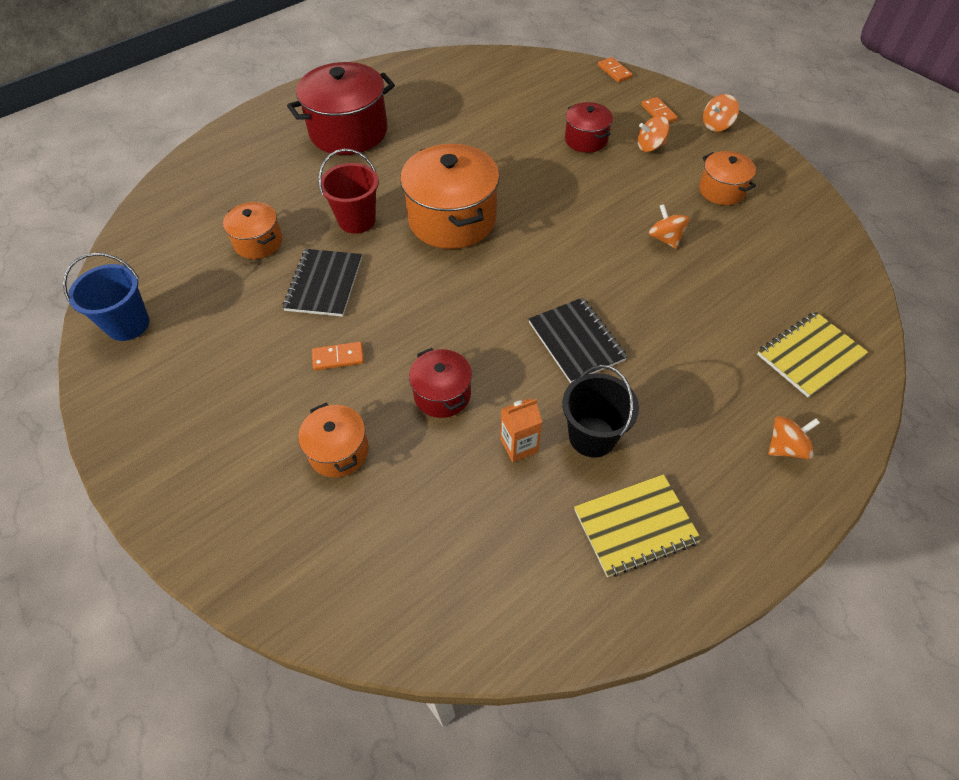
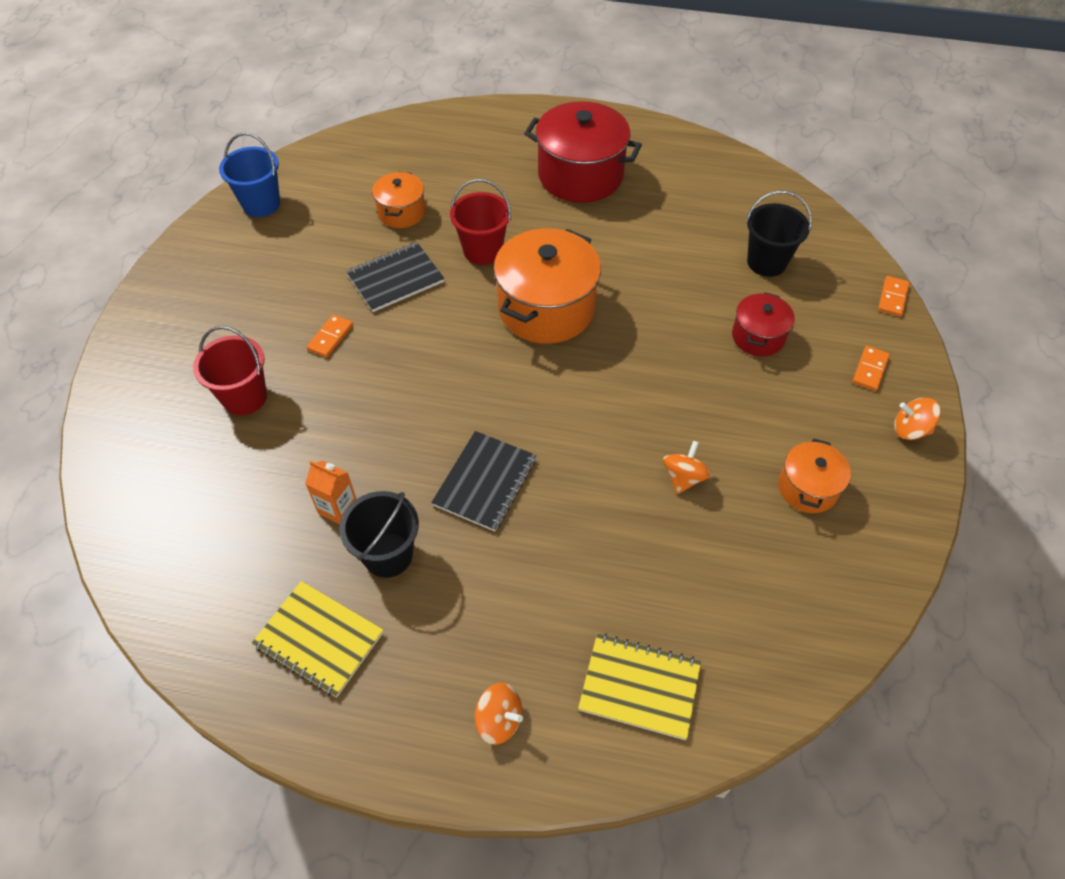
camera: 50 degrees right, 0 degrees up
(338, 357) = (330, 337): orange domino -> orange domino turned 75 degrees clockwise
(338, 451) = (244, 397): orange pot -> red bucket
(442, 394) = (348, 425): red pot -> none
(530, 100) = (766, 262): none -> black bucket
(650, 146) = (807, 392): orange spinning top -> none

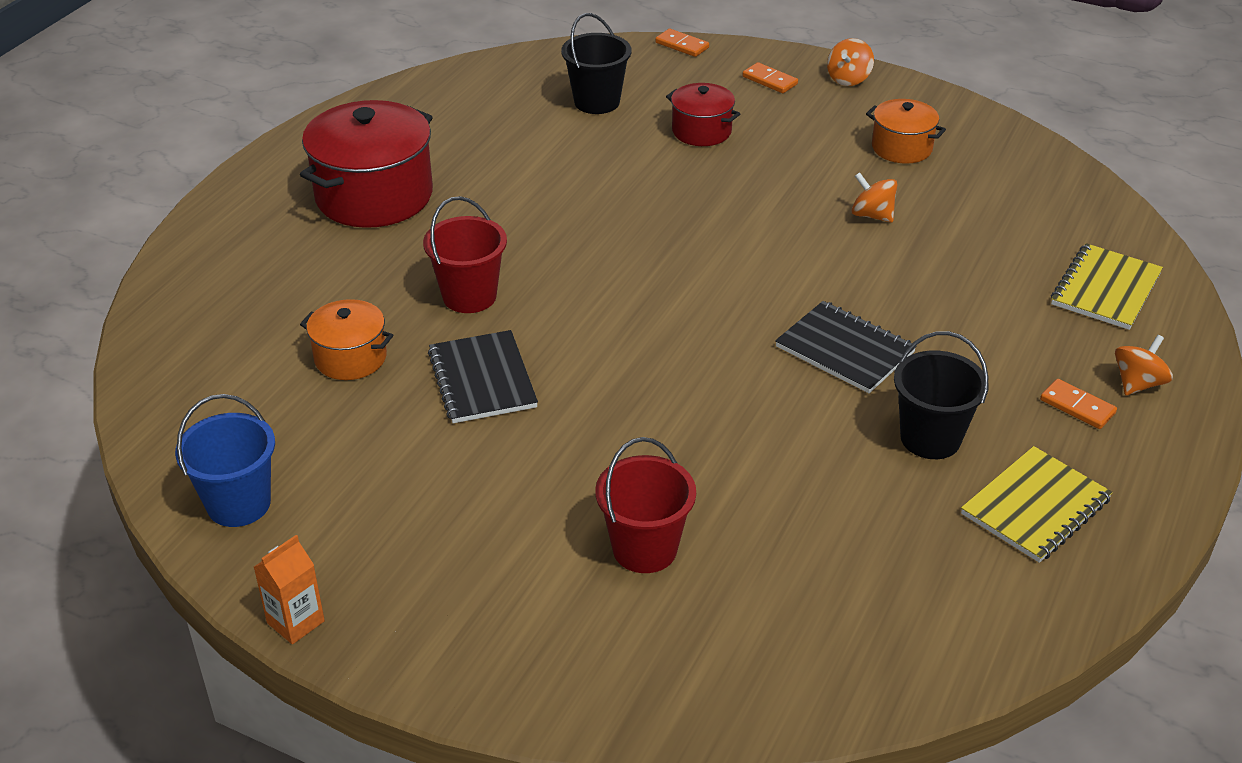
camera: 75 degrees left, 15 degrees down
(330, 337) = (566, 453): orange domino -> orange domino (1077, 406)
(338, 508) = (855, 473): orange carton -> orange carton (295, 622)
(546, 308) = (596, 262): orange pot -> none

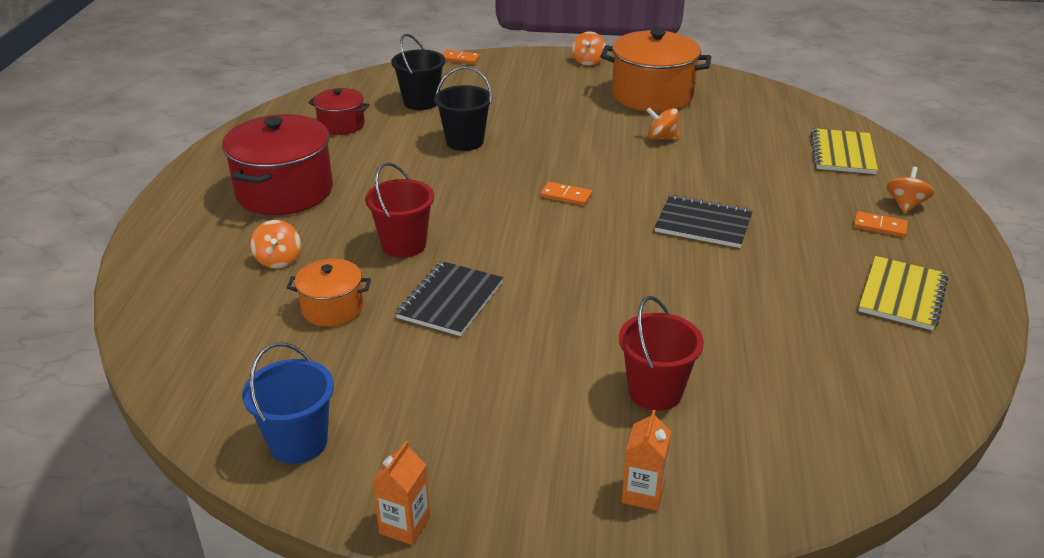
camera: 20 degrees left, 5 degrees down
(324, 283) = (278, 260): none -> orange spinning top
(482, 379) = (450, 300): black notebook -> black notebook turned 60 degrees clockwise
(557, 659) = (643, 493): none -> orange carton
(701, 131) = (509, 108): red pot -> red pot (341, 125)
(770, 80) = (535, 70): orange domino -> orange domino (566, 196)
(901, 148) = (652, 95): orange pot -> orange pot, size x1.85
(930, 438) = (801, 267): black bucket -> black bucket (465, 141)

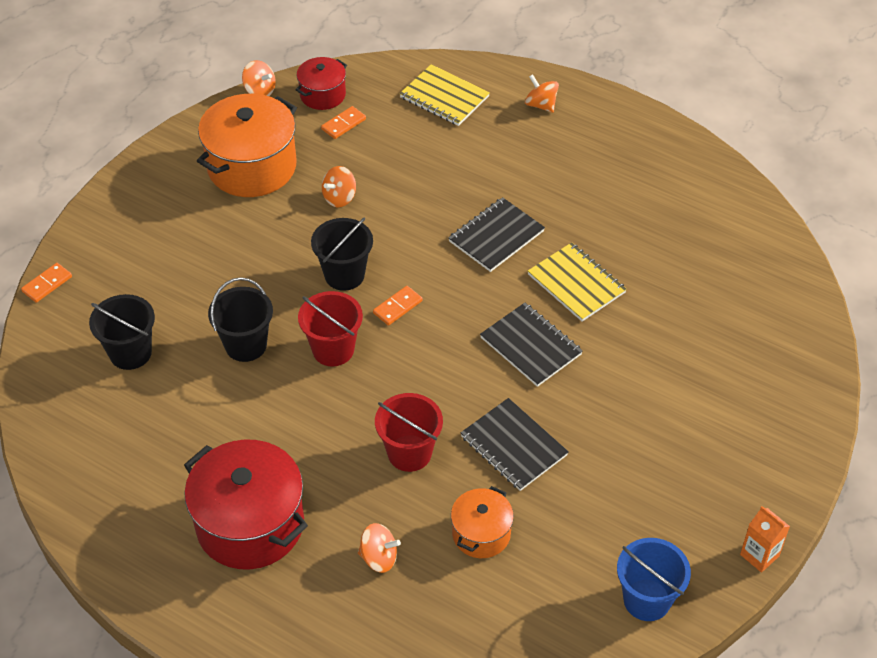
camera: 65 degrees left, 15 degrees up
(341, 125) = (134, 438): red pot -> red pot (322, 95)
(578, 162) = (344, 275): none -> black bucket
(583, 279) = (530, 346): none -> black notebook
(588, 61) = (139, 181): orange spinning top -> orange spinning top (260, 91)
(643, 493) = (782, 412): orange carton -> none
(655, 392) = (687, 361): red bucket -> red bucket (333, 349)
(880, 226) = (561, 136): orange domino -> orange domino (343, 124)
(902, 295) = (649, 173): yellow notebook -> yellow notebook (576, 284)

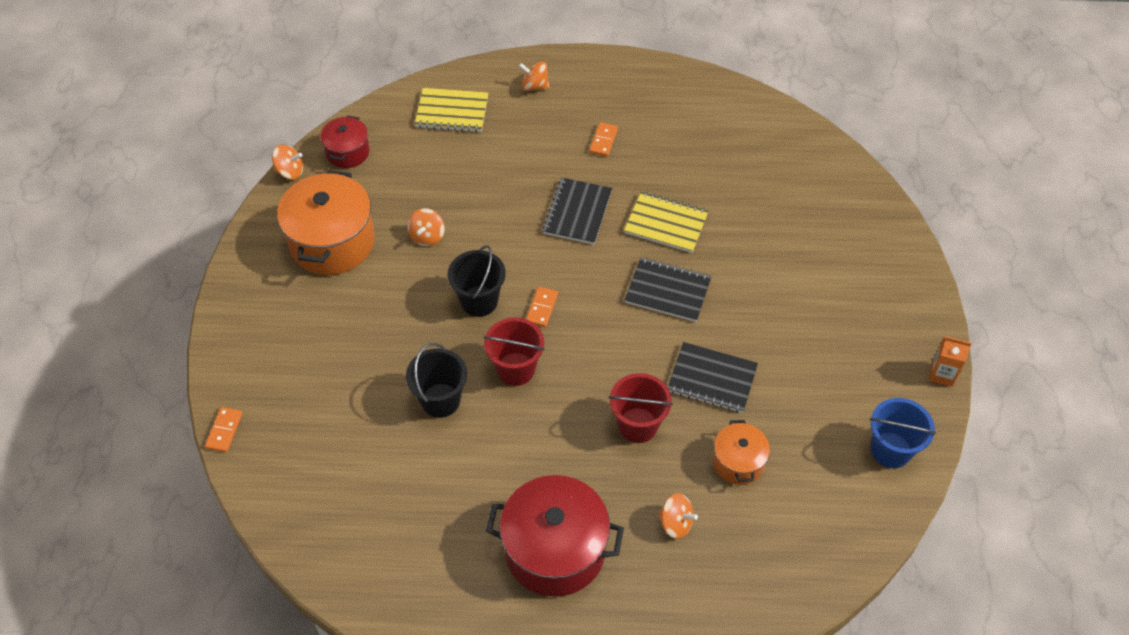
camera: 30 degrees left, 5 degrees up
(130, 353) = (346, 455): black bucket -> none
(343, 124) = (384, 171): orange domino -> orange domino (603, 141)
(379, 558) = (675, 523): orange spinning top -> orange spinning top turned 45 degrees clockwise

